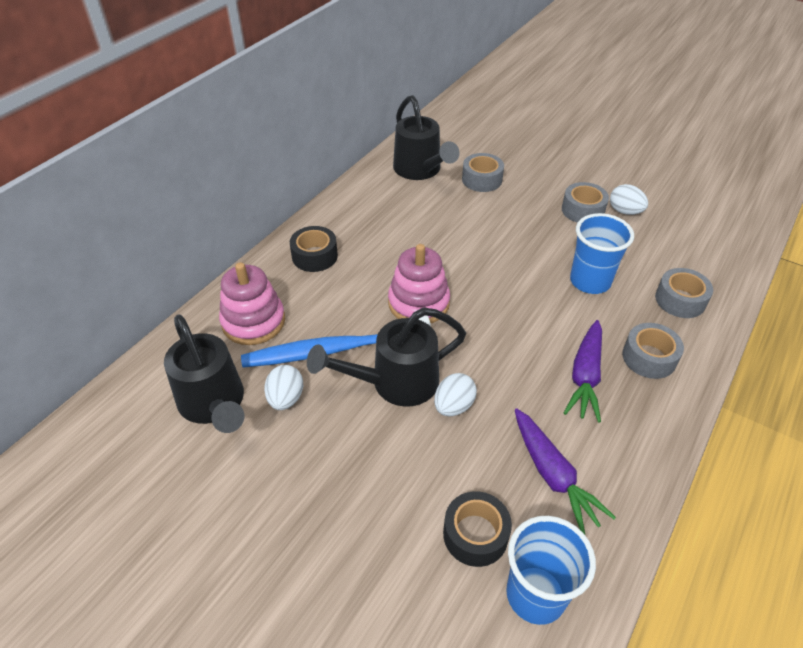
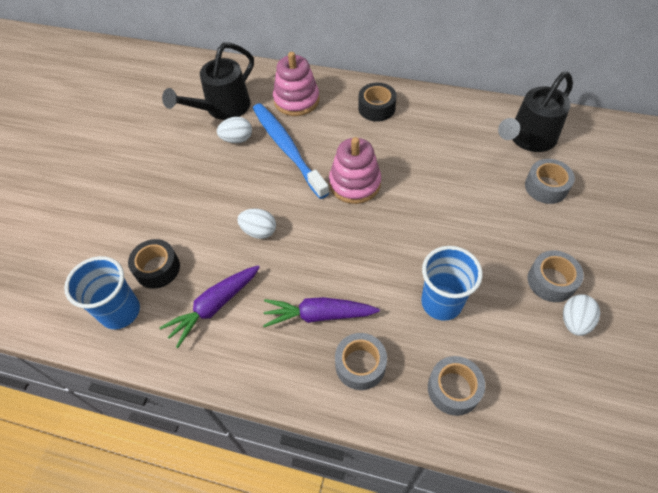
camera: 75 degrees right, 10 degrees up
(395, 383) = (269, 192): black watering can -> none

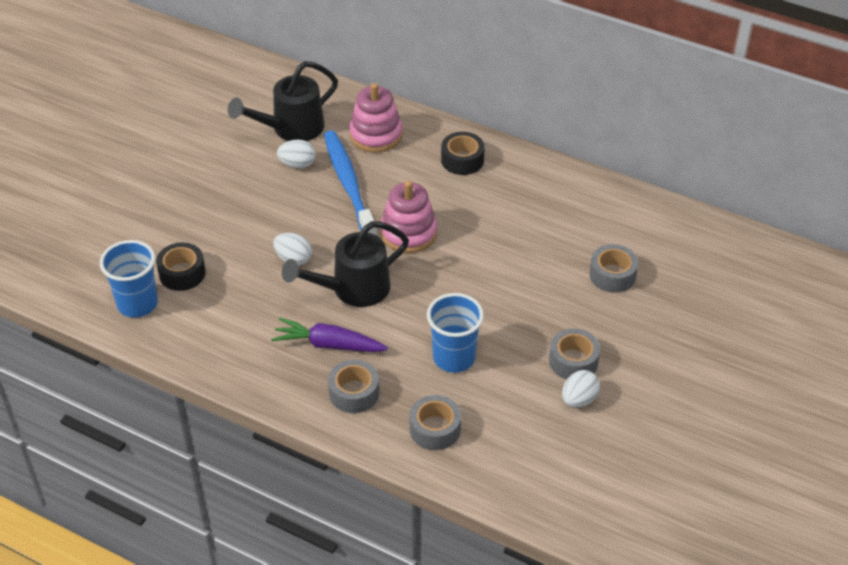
camera: 10 degrees right, 10 degrees down
(214, 307) = (229, 317): purple carrot -> none
(528, 138) = (617, 224): black watering can -> black watering can (353, 289)

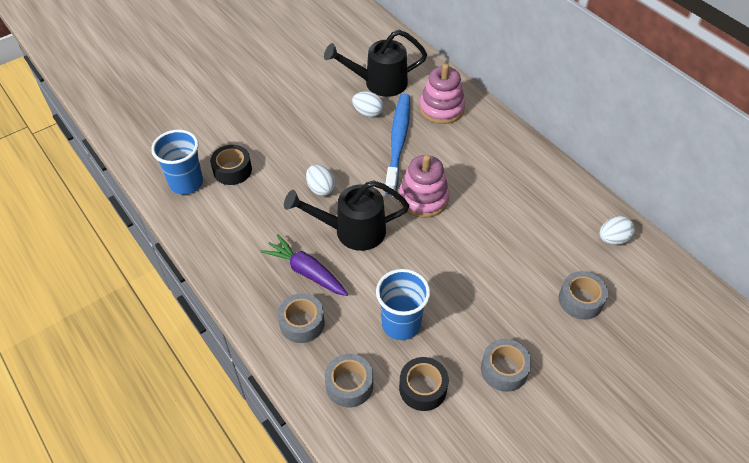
camera: 25 degrees right, 5 degrees up
(462, 160) = (500, 151): black tape -> black tape (423, 388)
(579, 399) = (490, 410): white egg -> white egg (613, 239)

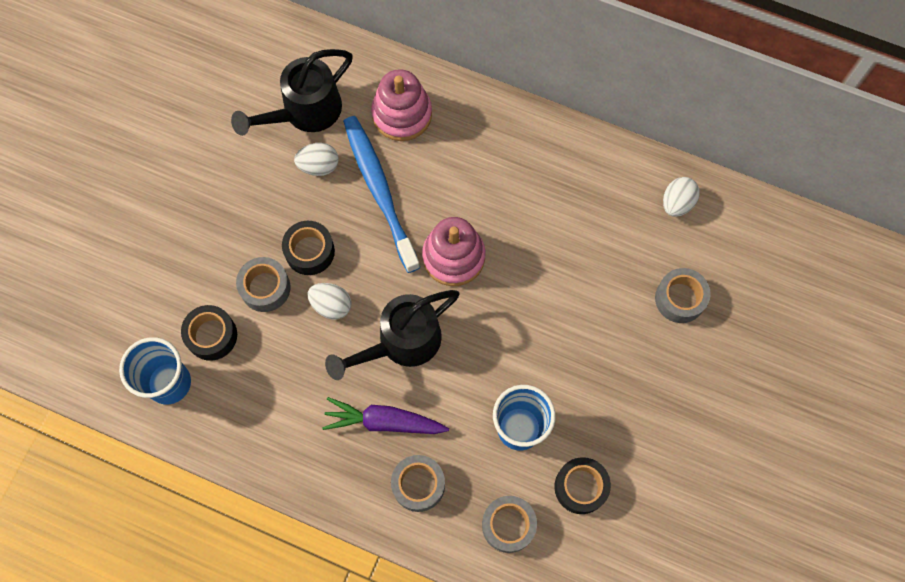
camera: 30 degrees left, 20 degrees up
(328, 154) = (309, 251): none -> black tape
(504, 369) = (646, 421): grey tape -> grey tape (265, 288)

